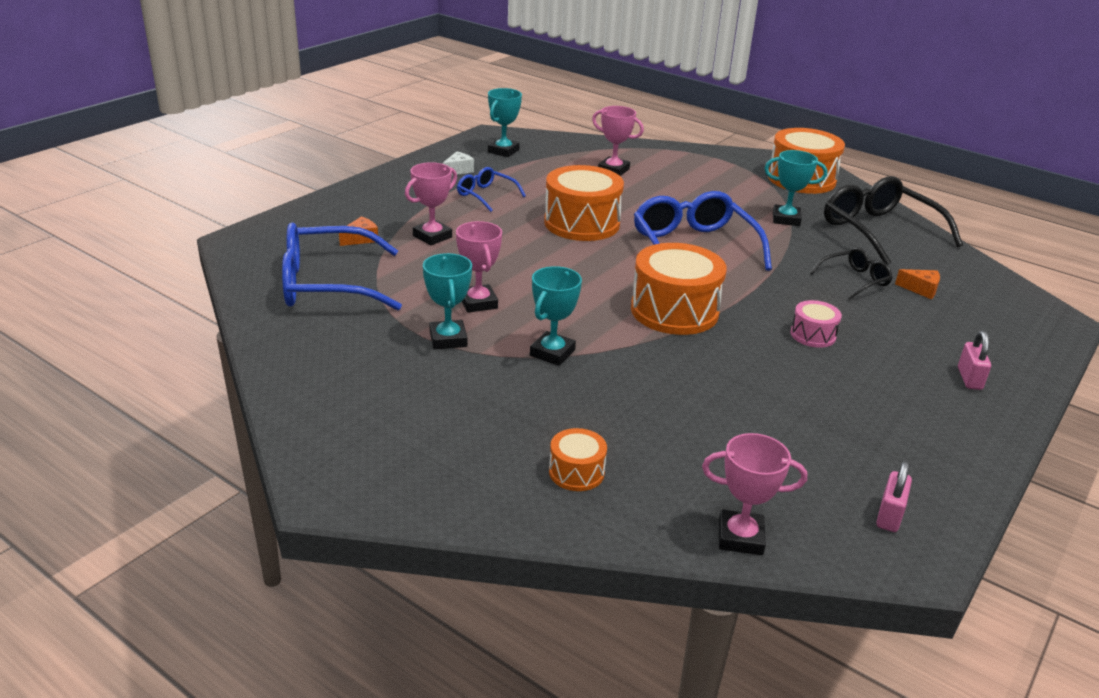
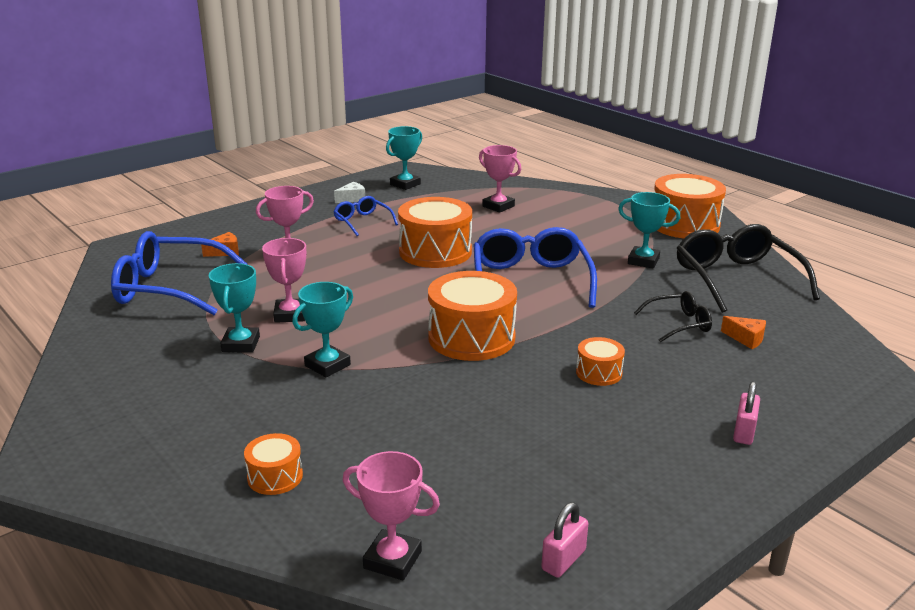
camera: 15 degrees right, 5 degrees down
(813, 335) = (599, 373): pink drum -> orange drum

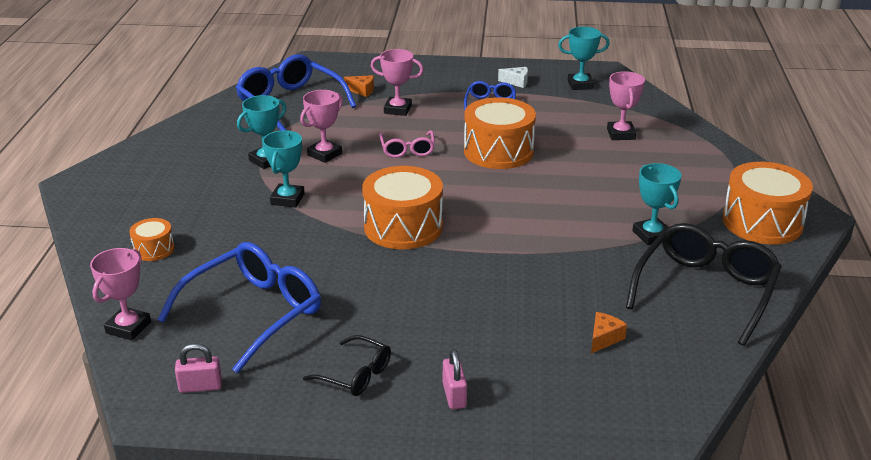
camera: 45 degrees right, 5 degrees up
(327, 365) = (287, 199): turquoise trophy -> turquoise trophy turned 75 degrees counterclockwise
(359, 280) = (407, 150): none -> pink glasses
(392, 560) = (128, 327): pink trophy -> pink trophy turned 45 degrees clockwise
(530, 280) = (525, 206): blue glasses -> blue glasses (254, 313)
(599, 373) = (438, 297): orange drum -> none
(679, 324) = (572, 298): black glasses -> black glasses (356, 375)
(744, 432) = (454, 395): pink padlock -> pink padlock turned 75 degrees counterclockwise
(746, 339) = (604, 338): orange cheese -> orange cheese turned 135 degrees counterclockwise

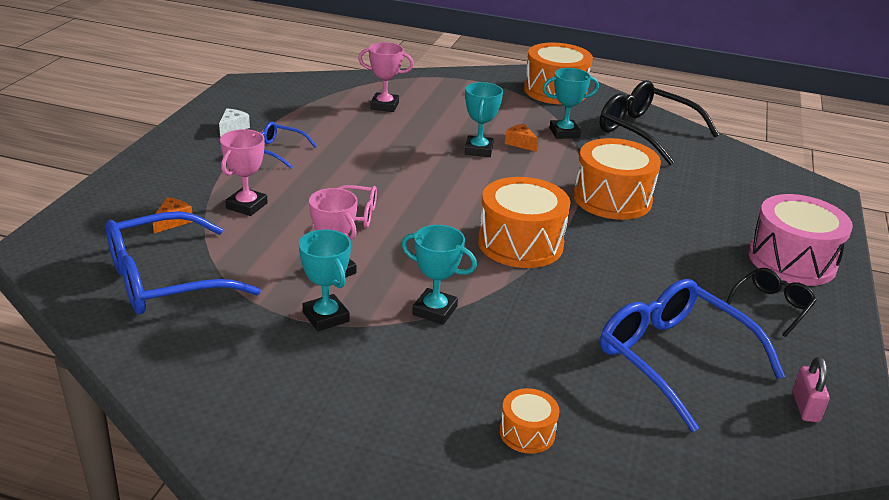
camera: 80 degrees left, 0 degrees up
(128, 327) = (703, 461): pink trophy -> none
(454, 395) = (792, 260): pink padlock -> pink drum
(498, 151) = (386, 167): orange drum -> orange drum (612, 199)
(580, 85) = (267, 100): turquoise trophy -> turquoise trophy (478, 150)
(604, 338) = (709, 183): orange cheese -> orange cheese (520, 143)

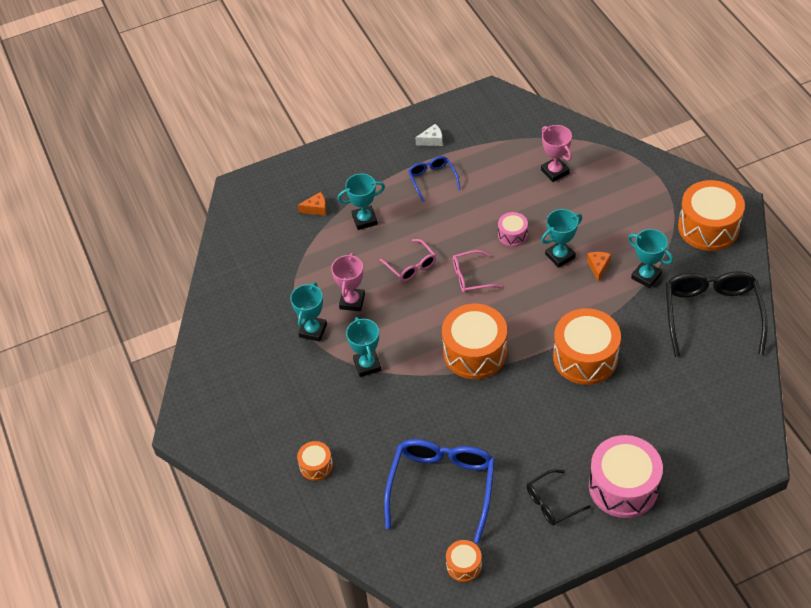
camera: 55 degrees right, 20 degrees up
(164, 280) = (270, 252): blue glasses -> none
(246, 206) = (364, 220): pink trophy -> turquoise trophy
(415, 155) = (512, 235): none -> pink drum
(425, 196) = (471, 277): none -> pink glasses
(771, 306) = (552, 503): black glasses -> black glasses turned 150 degrees clockwise
(805, 407) = (464, 565): pink padlock -> orange drum

